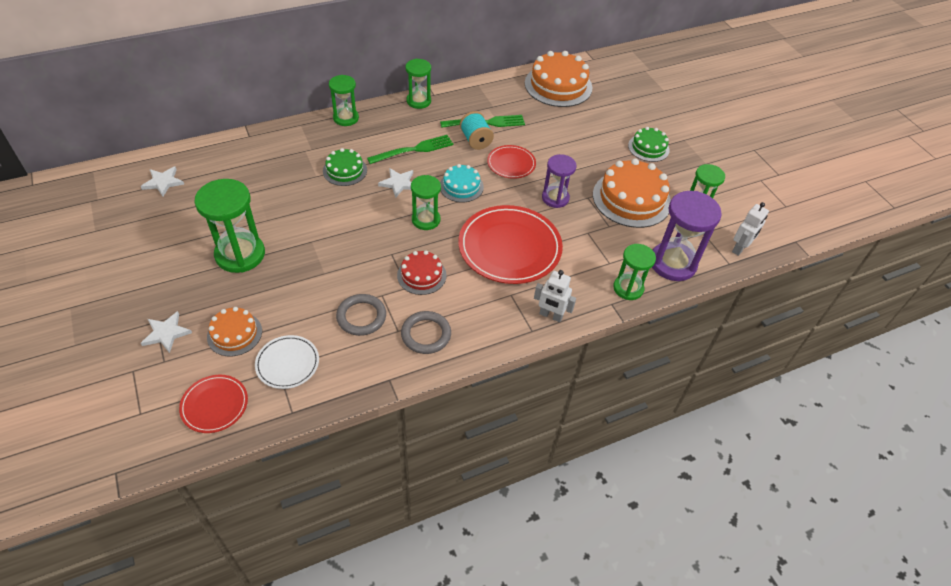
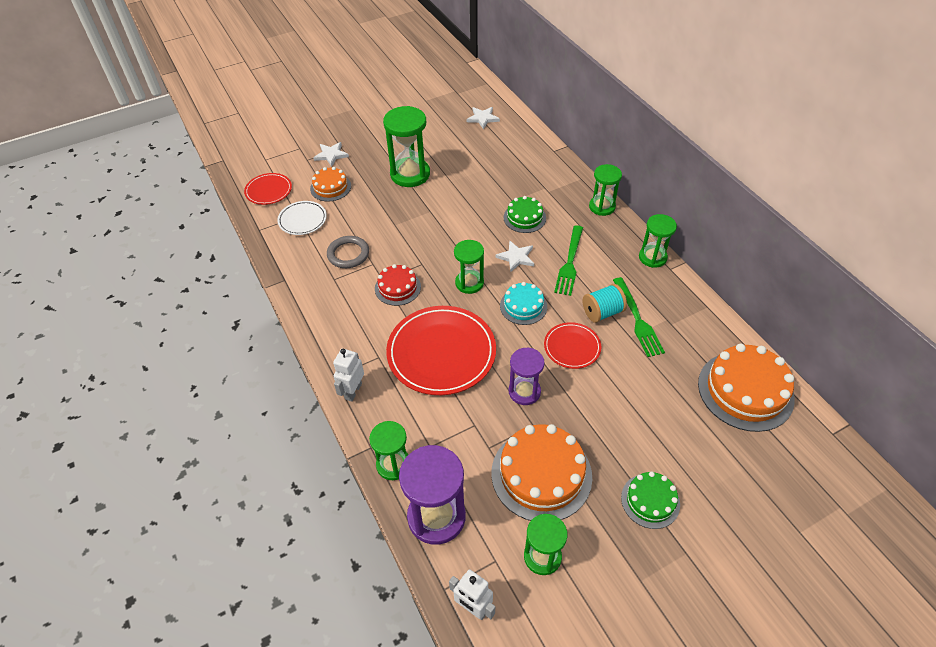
camera: 90 degrees right, 0 degrees up
(414, 150) = (570, 263): green fork -> green fork turned 45 degrees clockwise
(426, 334) = (330, 298): grey ring -> none

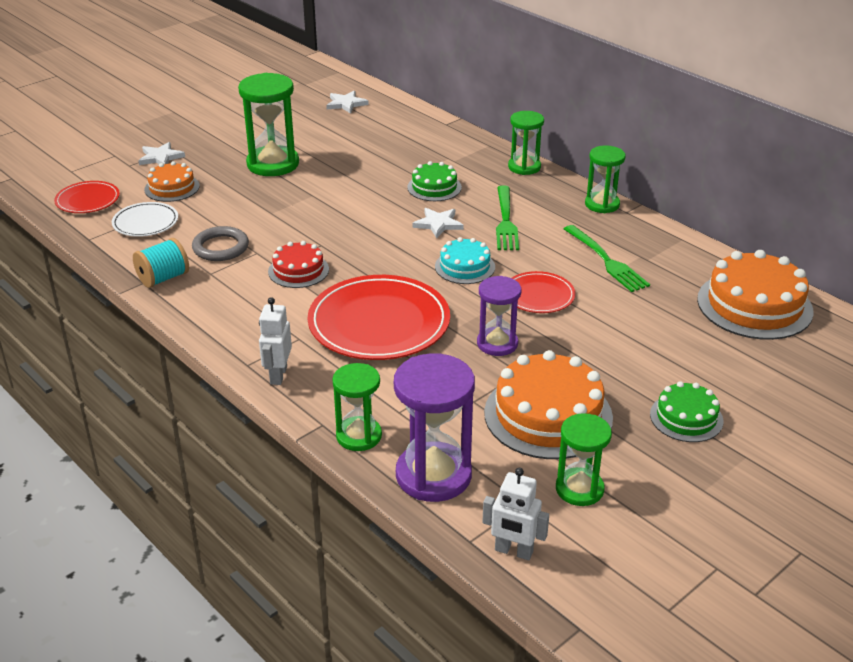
camera: 15 degrees left, 15 degrees down
(469, 283) = (389, 254): green hourglass -> none
(602, 312) = (562, 260): turquoise spool -> turquoise spool (163, 278)

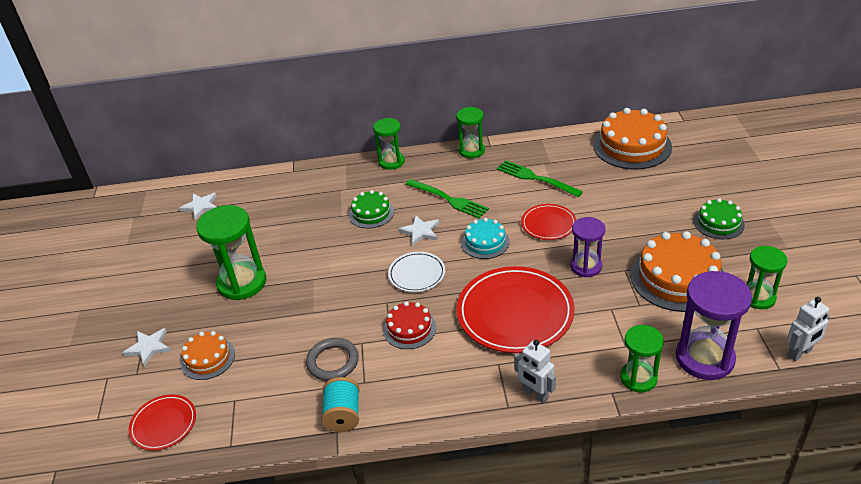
camera: 50 degrees left, 5 degrees up
(145, 222) = (245, 396): white plate -> white plate (417, 274)
(606, 260) = (536, 178): green fork -> green fork turned 150 degrees counterclockwise

